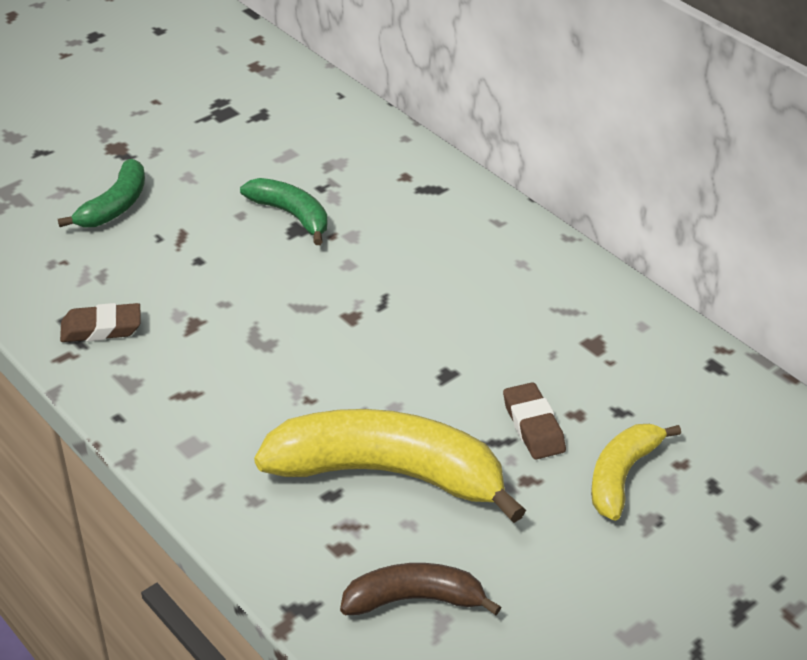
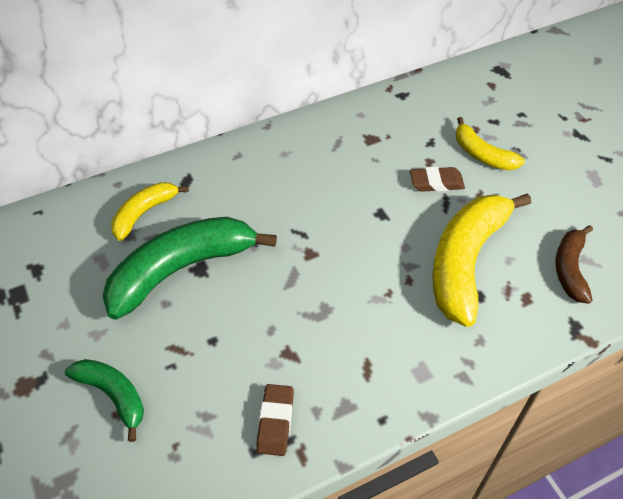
camera: 75 degrees left, 10 degrees up
(291, 215) = (181, 269): green banana -> green banana, size x1.85
(366, 168) = (144, 213): none -> yellow banana

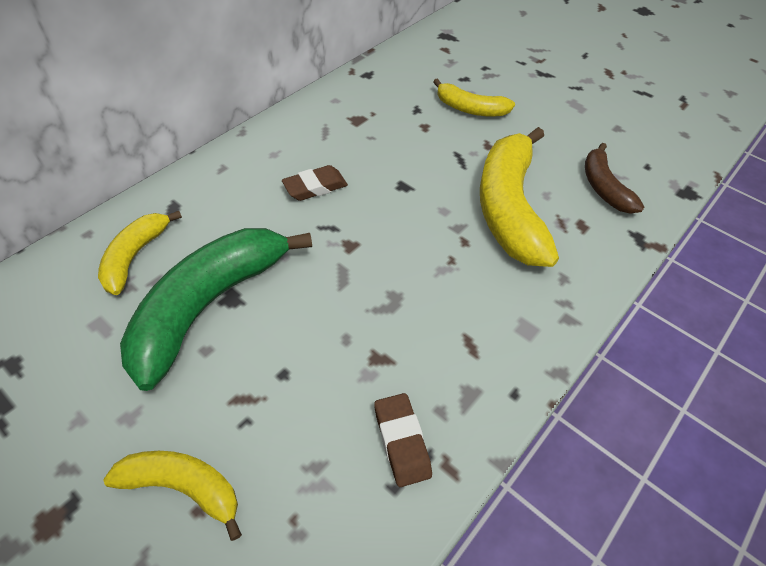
camera: 25 degrees left, 0 degrees up
(113, 395) = (184, 487): green banana -> yellow banana
(436, 183) = (442, 143): brown eraser -> brown eraser (315, 187)

